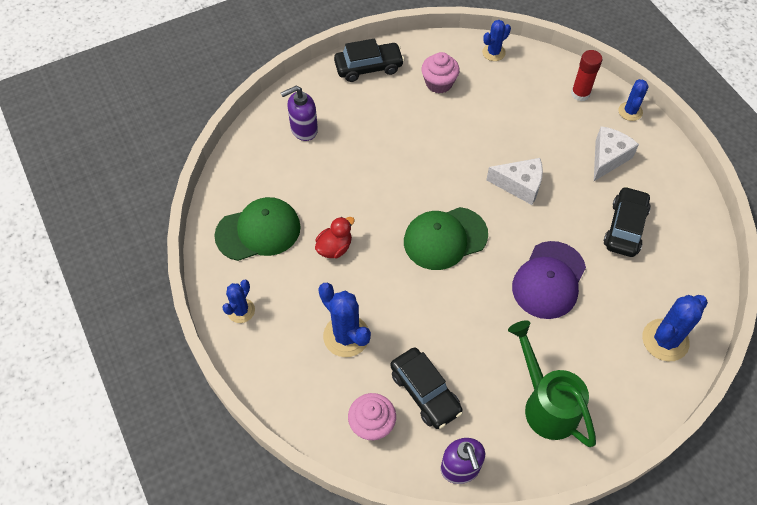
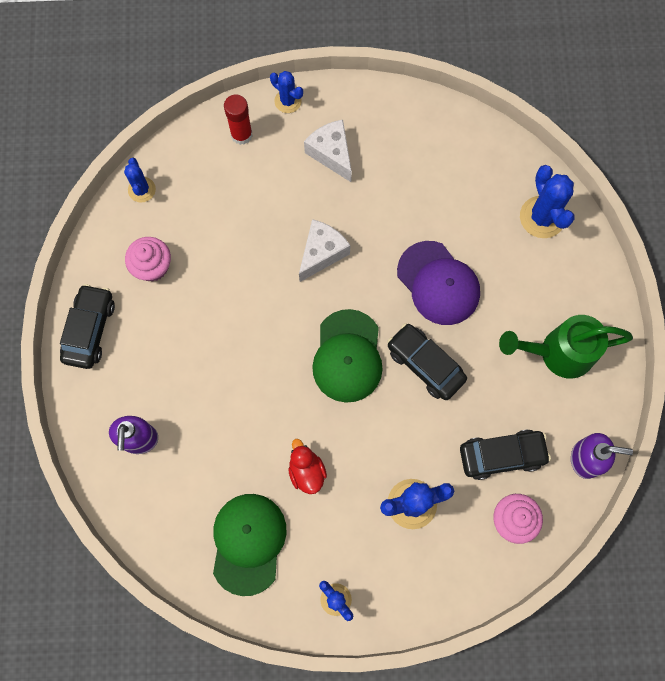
camera: 65 degrees left, 15 degrees up
(625, 227) = (415, 184): black car -> black car (425, 364)

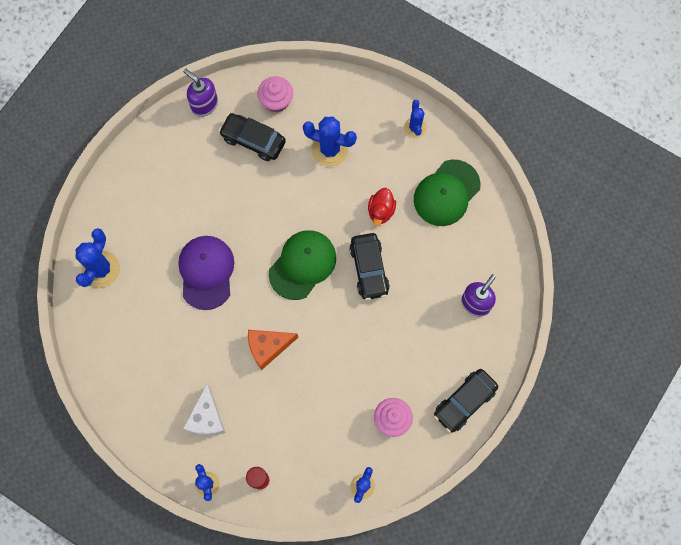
camera: 145 degrees left, 0 degrees up
(321, 253) = (268, 347): white cheese -> orange cheese
(425, 364) = (256, 226): black car -> black car (369, 269)
(558, 353) = (167, 176): green watering can -> none

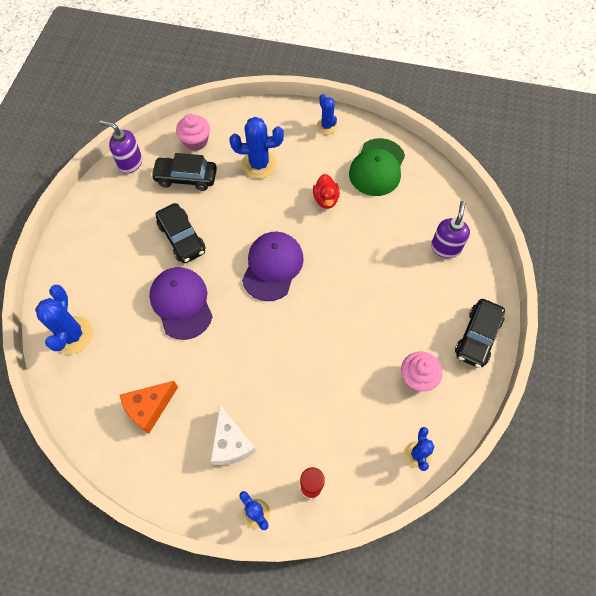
camera: 20 degrees left, 10 degrees down
(268, 347) = (268, 352): orange cheese -> orange cheese (149, 408)
(302, 265) = (272, 266): green cap -> purple cap
(369, 269) = (336, 250): black car -> black car (182, 238)

